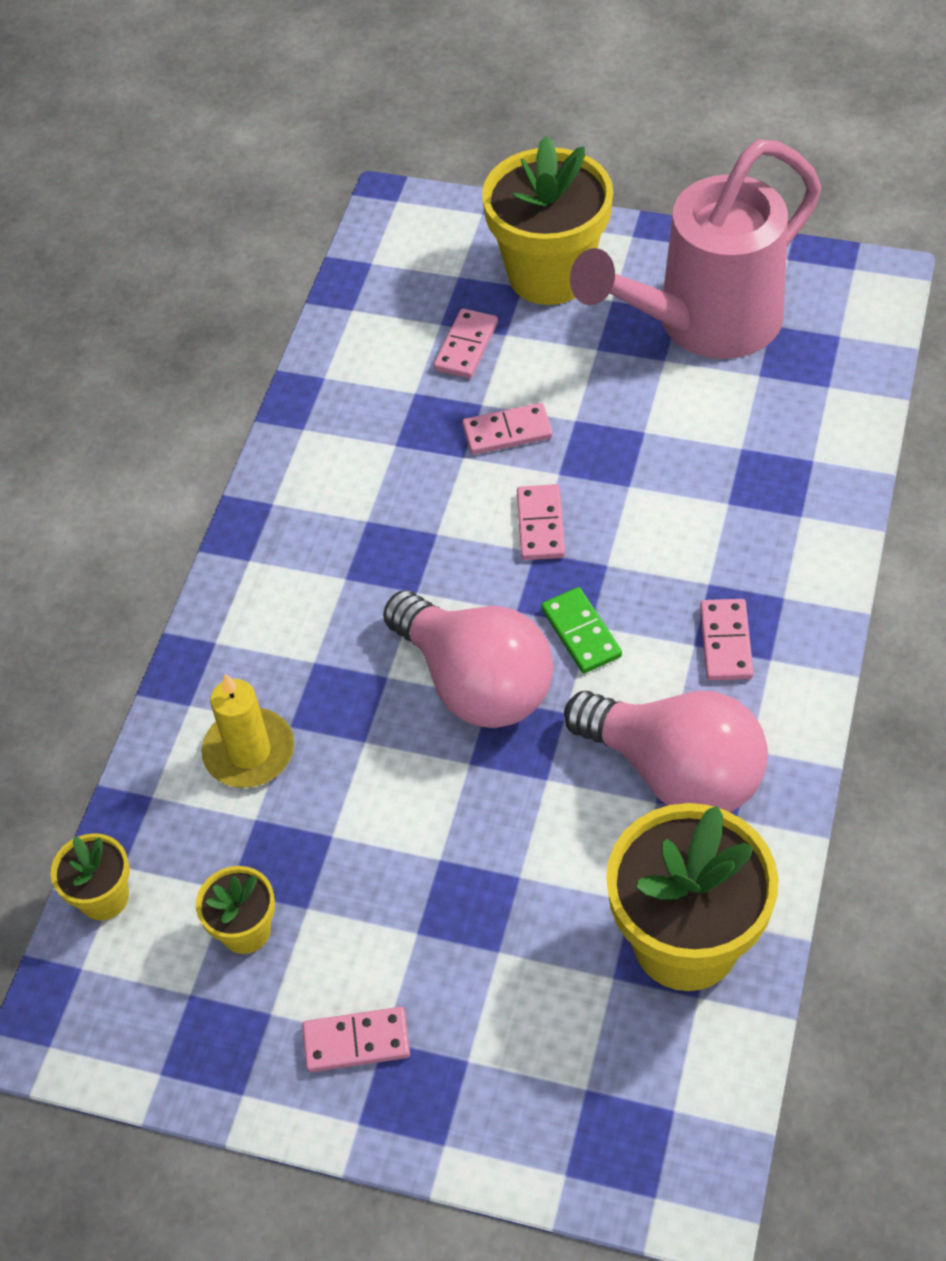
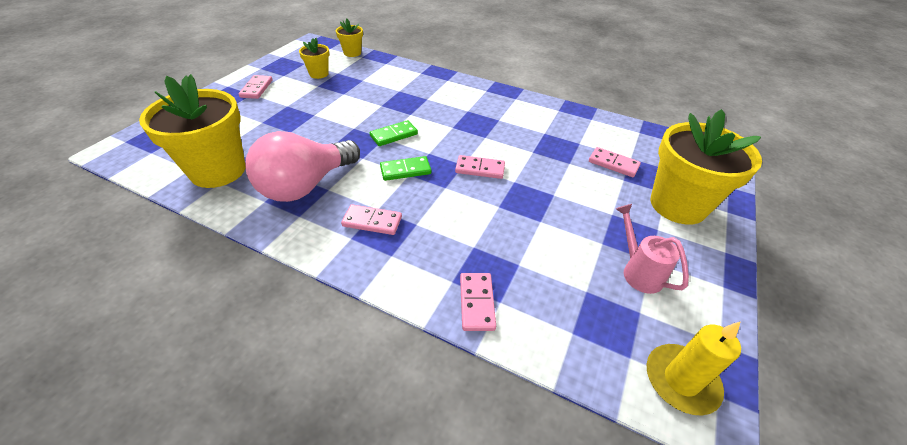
camera: 95 degrees right, 10 degrees down
(249, 751) = (392, 81): yellow candle -> yellow candle (681, 380)
(475, 683) = (394, 135): pink light bulb -> green domino
(507, 432) = (548, 168): pink domino -> pink domino (477, 303)
(704, 324) = (638, 271): pink watering can -> pink watering can, size x0.43

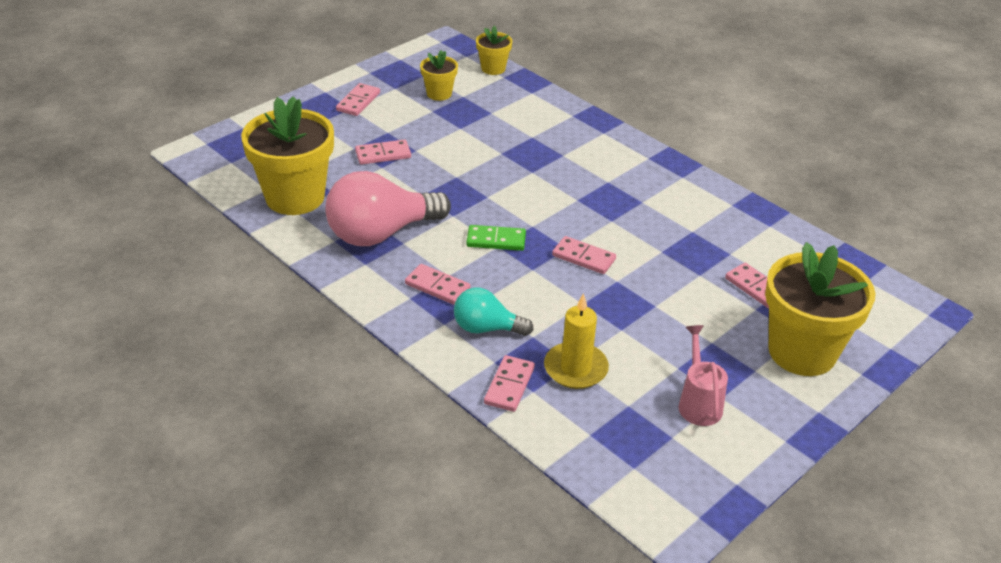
camera: 20 degrees right, 5 degrees down
(288, 122) = (383, 154): none -> pink domino
(394, 135) = (500, 195): green domino -> none
(431, 250) = (486, 328): none -> turquoise light bulb
(681, 380) = (671, 497): yellow candle -> yellow candle (575, 368)

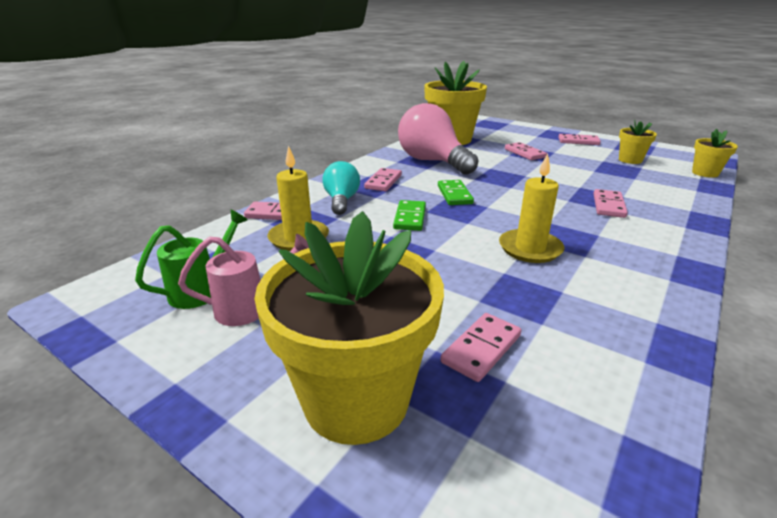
camera: 80 degrees right, 10 degrees down
(546, 283) = (410, 218): none -> green domino
(583, 257) = (459, 231): pink domino -> pink domino (608, 206)
(626, 226) = (530, 249): none -> yellow candle
(666, 437) = (202, 290): none -> green watering can

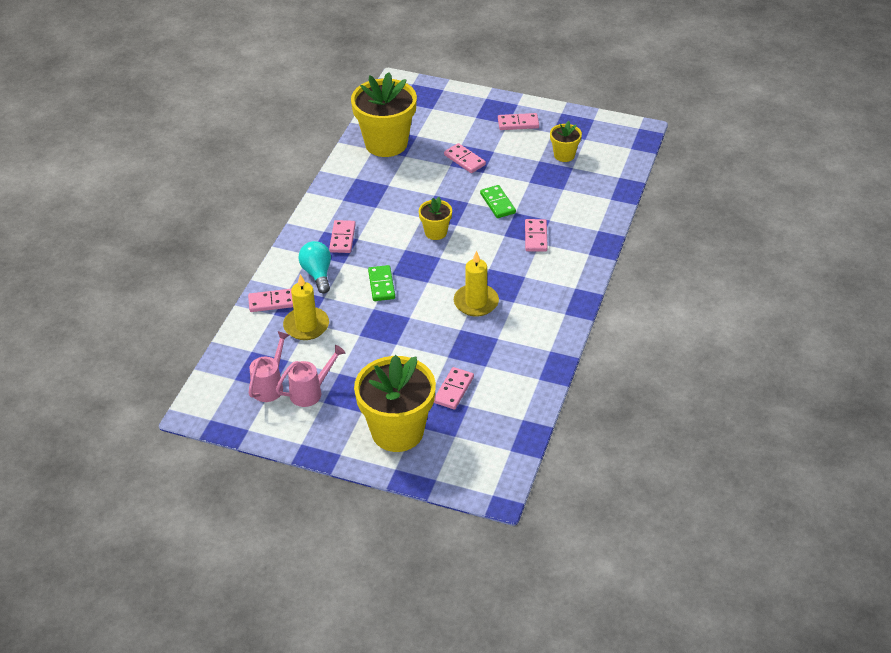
camera: 15 degrees left, 15 degrees up
(202, 290) = (270, 386): green watering can -> pink watering can
(432, 161) = (377, 194): pink light bulb -> none
(454, 195) = (410, 246): green domino -> green domino (498, 203)
(705, 173) = (625, 168): yellow flower pot -> yellow flower pot (435, 232)

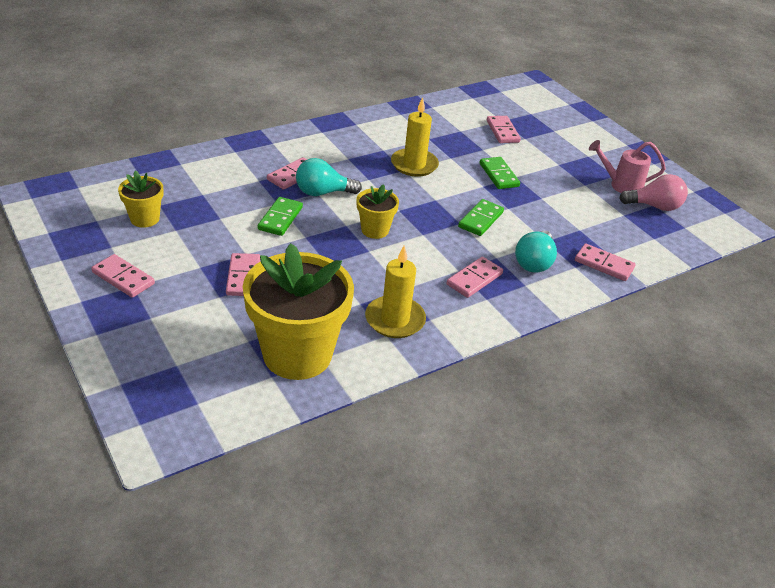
camera: 145 degrees left, 5 degrees down
(270, 386) = (654, 206): pink watering can -> pink light bulb
(306, 326) = (585, 228): yellow candle -> yellow candle (395, 320)
(397, 431) = (571, 134): yellow flower pot -> none
(409, 336) = (498, 175): none -> green domino
(454, 390) = (502, 131): pink domino -> pink domino turned 75 degrees counterclockwise
(500, 237) = (323, 193): none -> turquoise light bulb

